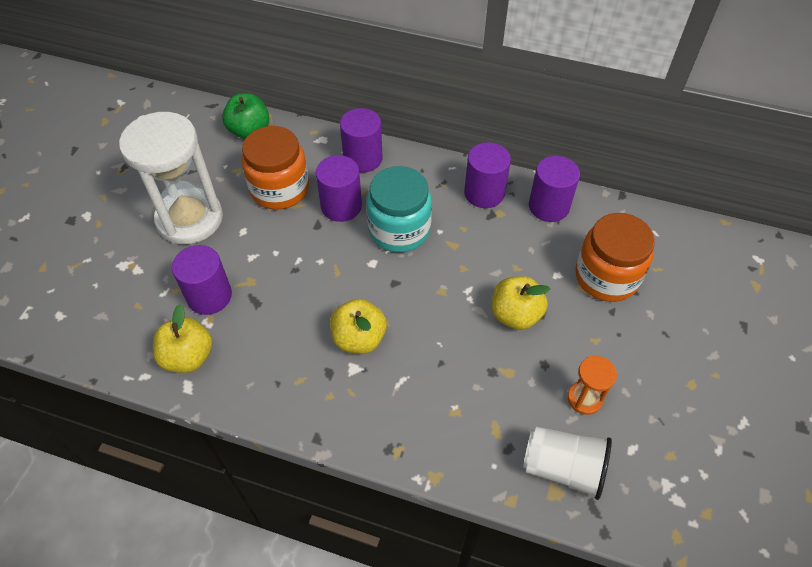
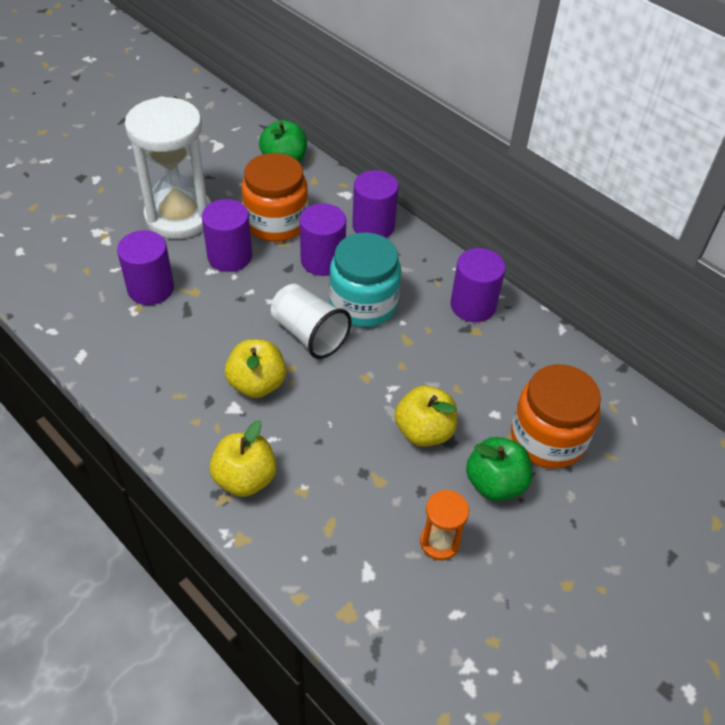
camera: 25 degrees right, 5 degrees down
(188, 357) = (98, 331): yellow apple -> yellow apple (245, 478)
(549, 206) = (533, 345): purple cylinder -> purple cylinder (229, 256)
(563, 468) = (371, 595): white cup -> white cup (309, 334)
(593, 331) = (495, 483): none -> green apple

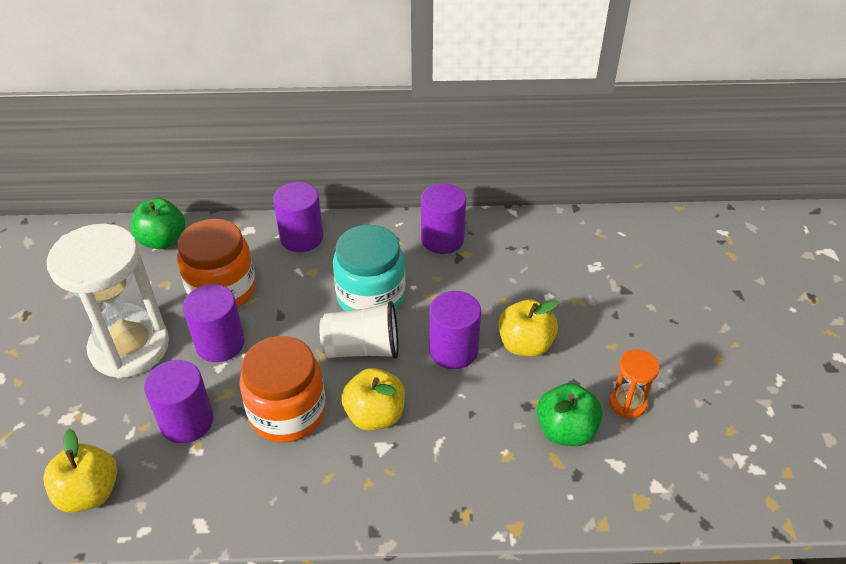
camera: 45 degrees left, 5 degrees down
(245, 478) = (460, 486): yellow apple -> yellow apple (89, 493)
(322, 260) = (298, 289): purple cylinder -> purple cylinder (453, 350)
(495, 483) = (606, 338): green apple -> green apple (565, 430)
(547, 438) = (595, 284): orange jar -> orange jar (287, 412)

